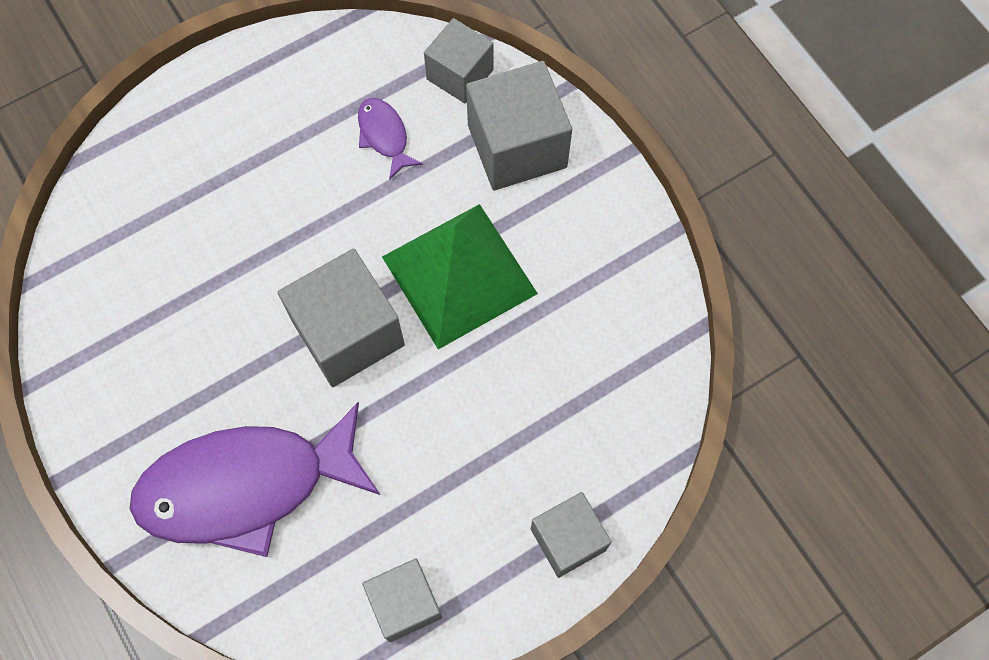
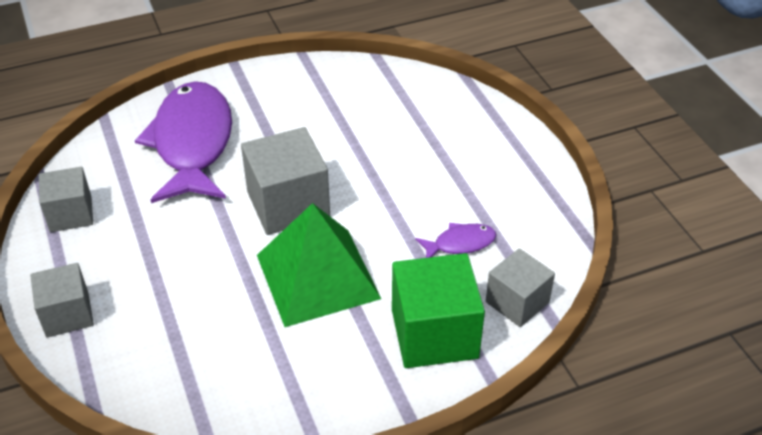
camera: 100 degrees right, 25 degrees down
(517, 146) = (434, 334): grey cube -> green cube

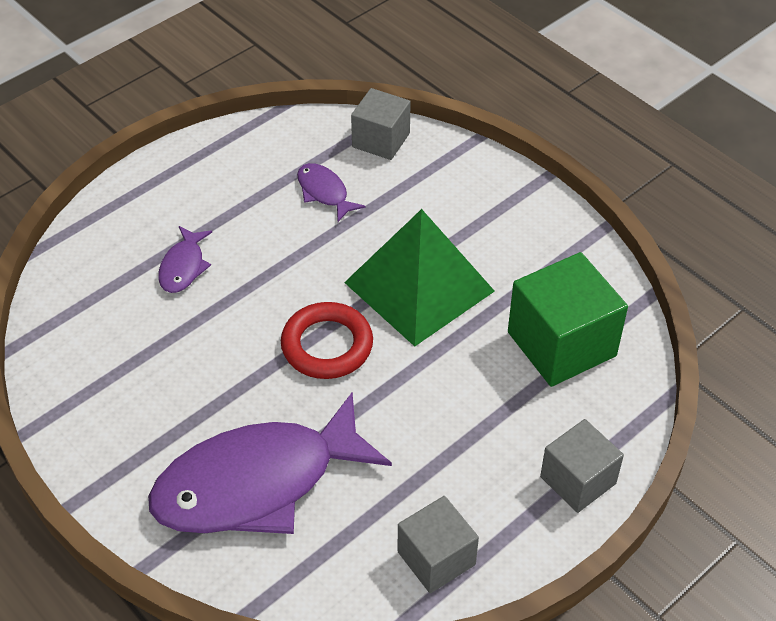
camera: 110 degrees left, 5 degrees up
(288, 204) = (327, 345): grey cube -> red ring
(411, 144) = (183, 267): none -> purple fish
(434, 334) = (446, 185): green cube -> green cube (561, 344)

